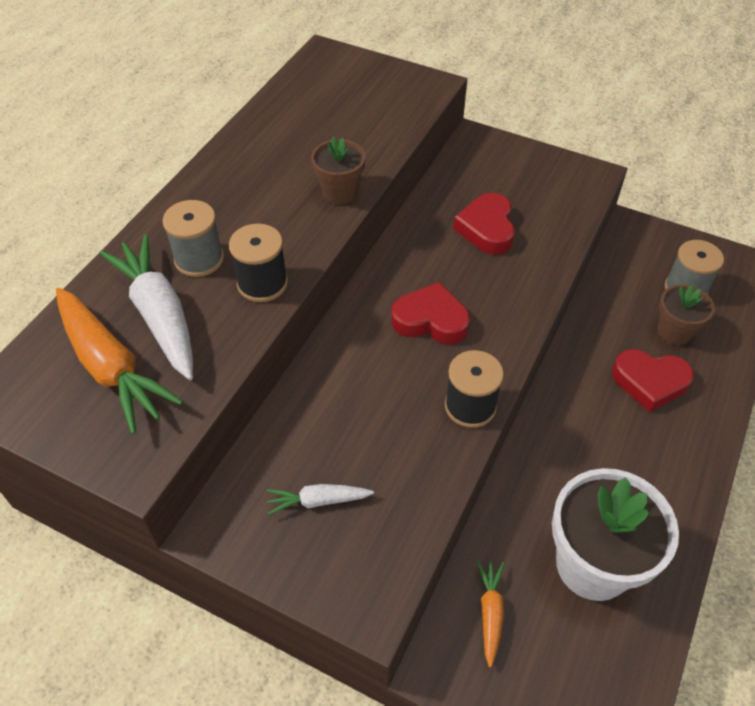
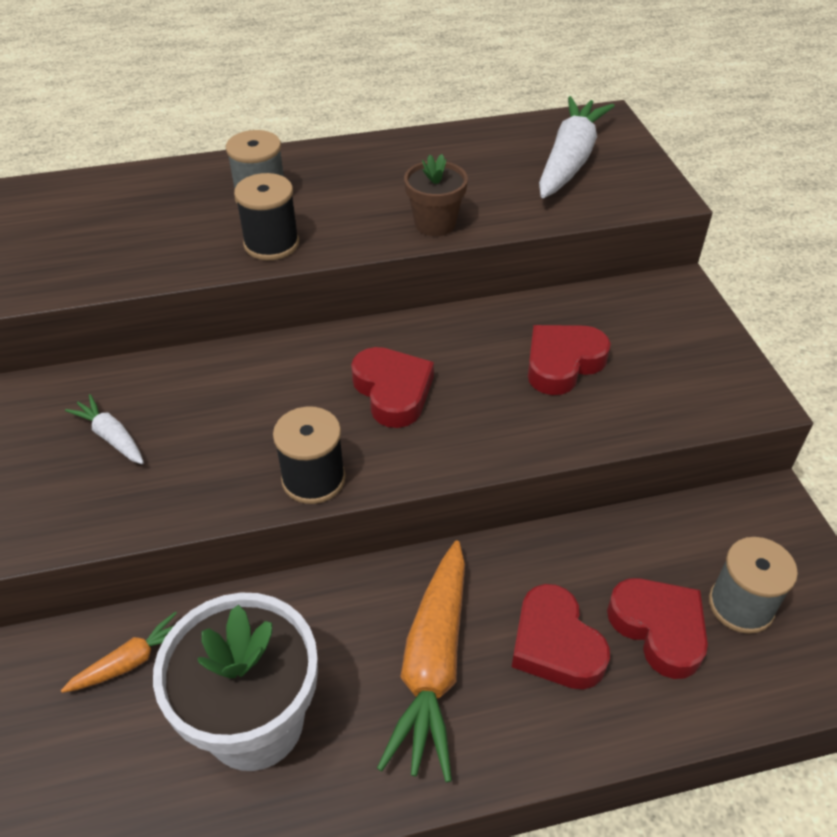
camera: 50 degrees right, 5 degrees down
(111, 367) = (101, 223): orange carrot -> orange carrot (432, 667)
(159, 314) = (179, 213): white carrot -> white carrot (570, 160)
(674, 332) = (659, 629): brown flower pot -> red heart

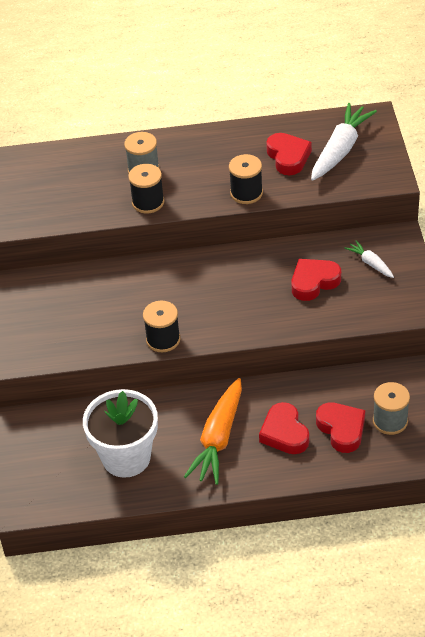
camera: 10 degrees right, 0 degrees up
(111, 436) = (55, 311): white carrot -> white carrot (370, 263)
(131, 661) = (64, 427): orange carrot -> none
(393, 391) = (212, 294): red heart -> red heart (288, 157)
(435, 224) = (246, 193): brown flower pot -> black spool

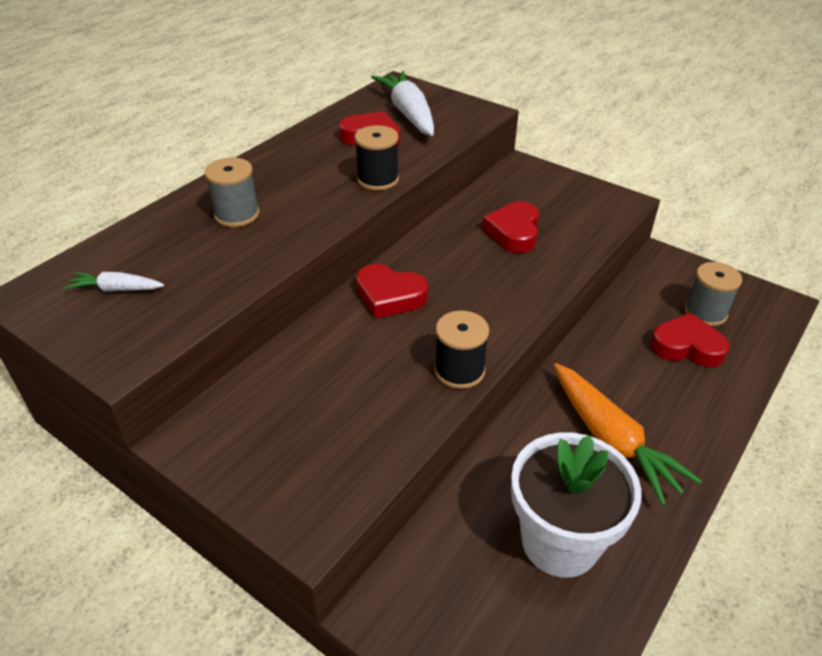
camera: 50 degrees left, 5 degrees down
(148, 202) = (286, 238): black spool -> none
(284, 433) = (653, 386): red heart -> red heart (389, 296)
(370, 263) = (533, 193): white carrot -> white carrot (116, 289)

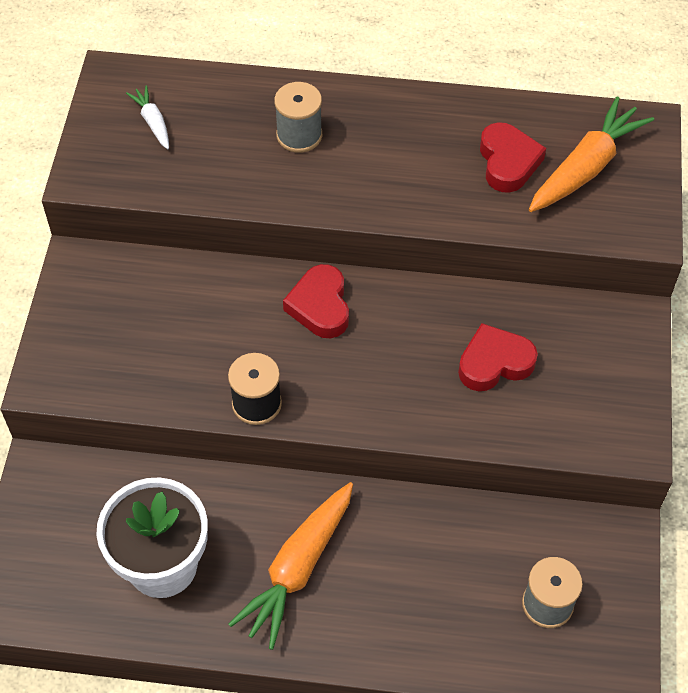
camera: 60 degrees right, 15 degrees up
(378, 179) = (432, 207): black spool -> none
(408, 113) = (586, 167): white carrot -> orange carrot
(687, 346) = (475, 599): red heart -> none

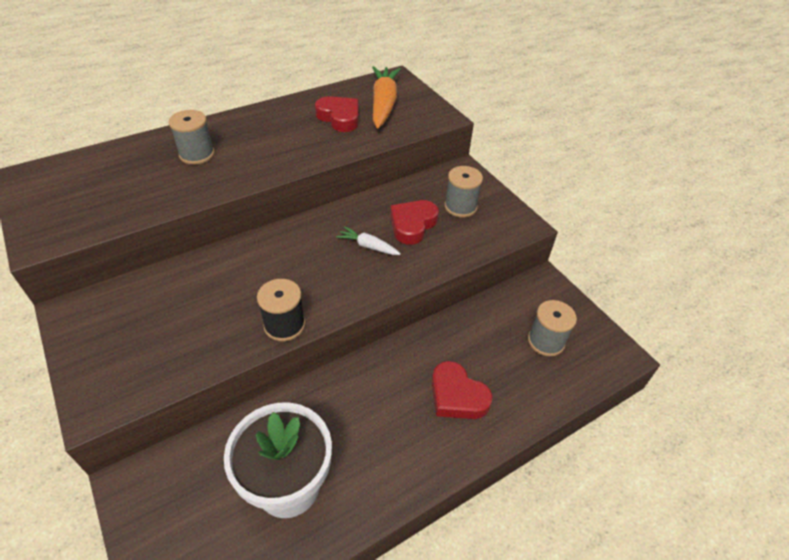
camera: 40 degrees left, 10 degrees down
(153, 122) = (78, 188): white carrot -> white carrot (368, 246)
(297, 569) = (387, 421): orange carrot -> none
(320, 306) = (280, 249): red heart -> red heart (457, 396)
(578, 372) = (460, 207): none -> grey spool

